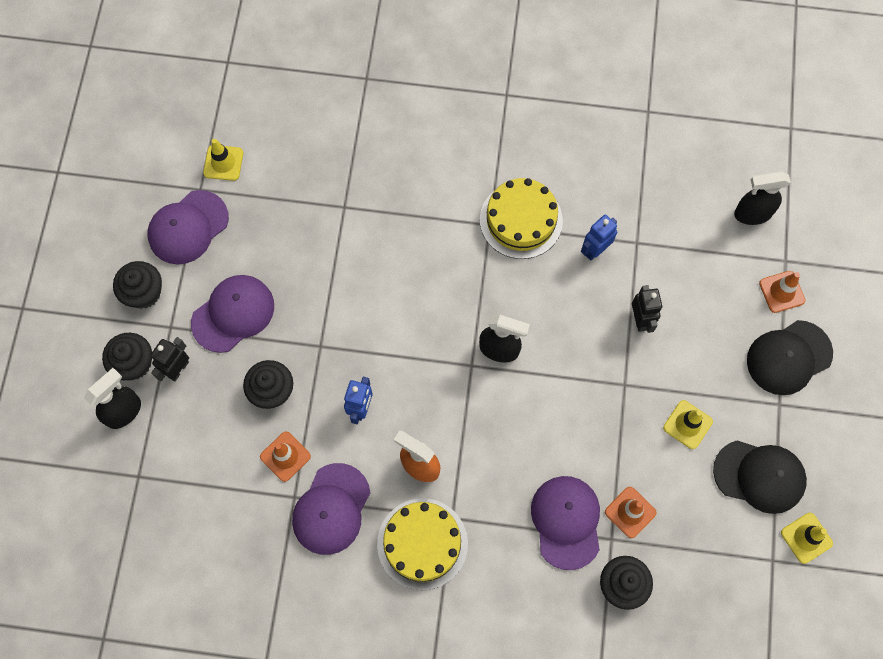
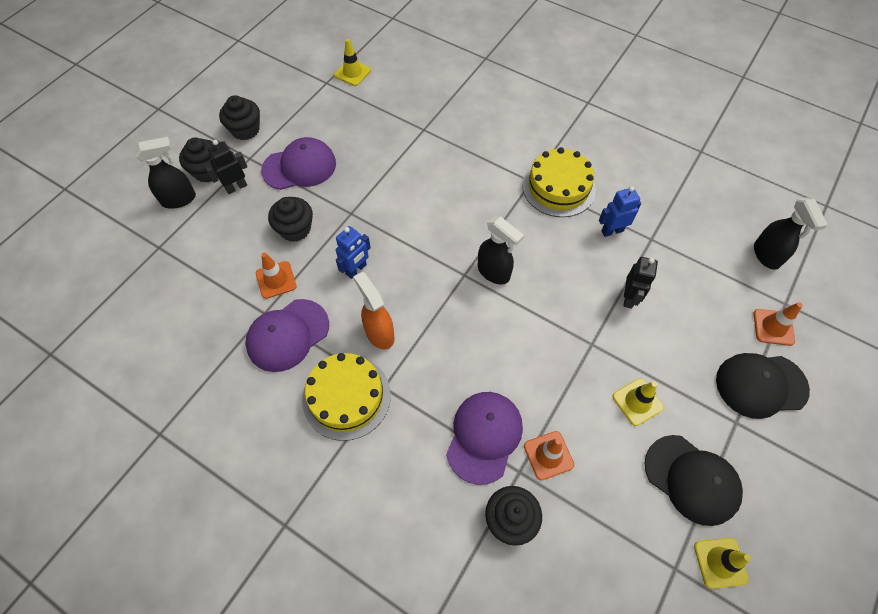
camera: 25 degrees right, 10 degrees down
(188, 227) = (303, 102): purple cap -> none
(752, 214) = (766, 256): black spray bottle -> black spray bottle turned 120 degrees counterclockwise

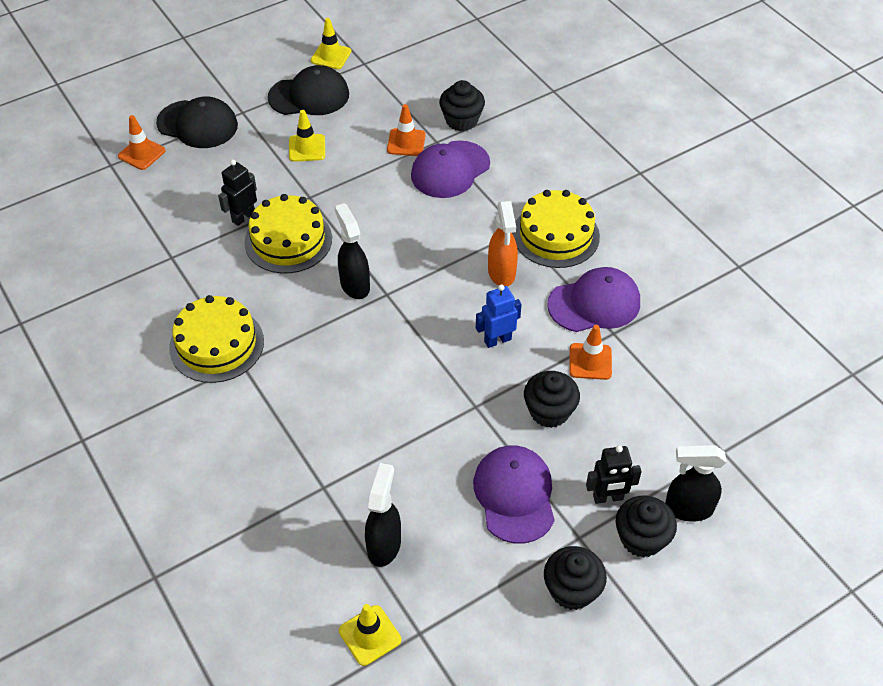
camera: 155 degrees left, 10 degrees down
(299, 167) = (514, 495): purple cap -> purple cap turned 75 degrees clockwise
(575, 291) = (288, 240): none -> yellow cake
(612, 231) = (202, 278): blue robot -> none
(692, 479) = (309, 96): black cap -> black cap turned 105 degrees clockwise
(766, 256) = (80, 203): black spray bottle -> black spray bottle (384, 545)

